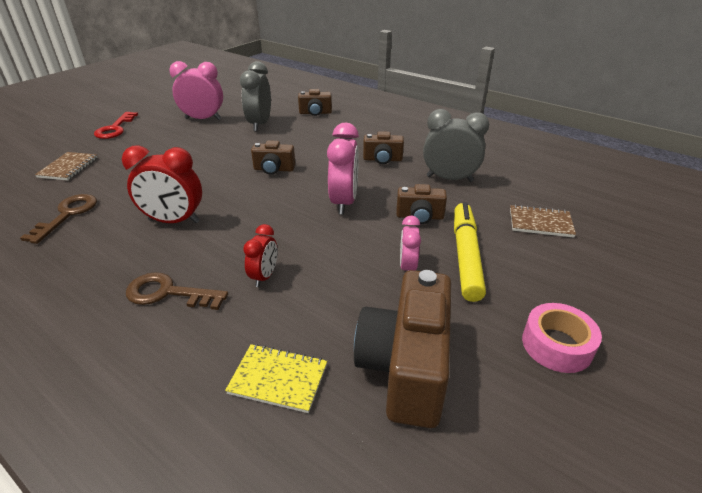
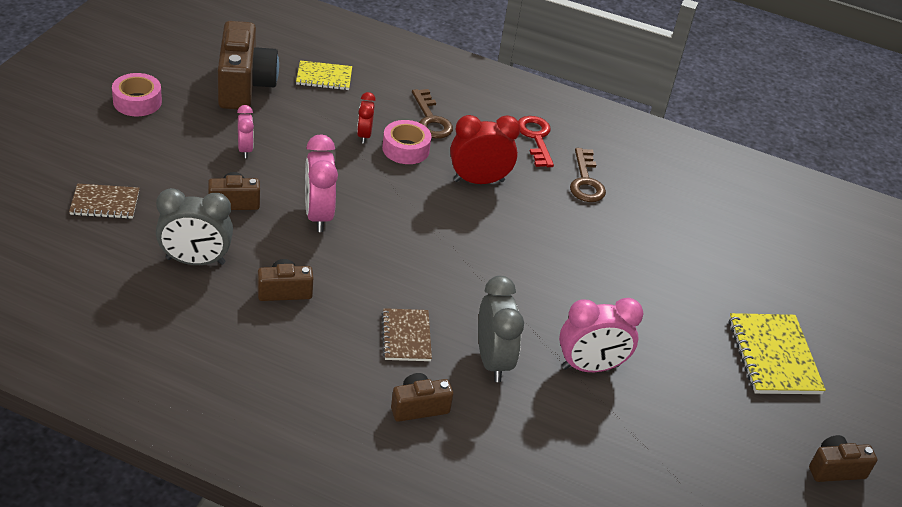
camera: 160 degrees right, 5 degrees up
(68, 167) = (662, 244): brown notebook -> brown notebook (406, 336)
(85, 116) = (773, 356): none -> yellow notebook
(115, 129) = (693, 327): red key -> red key (536, 138)
(168, 293) = (431, 120): brown key -> brown key turned 75 degrees clockwise
(225, 257) = (405, 149): none -> pink tape
(274, 169) = (419, 260): brown camera -> brown camera (835, 469)
(465, 256) = (192, 162): yellow marker -> none

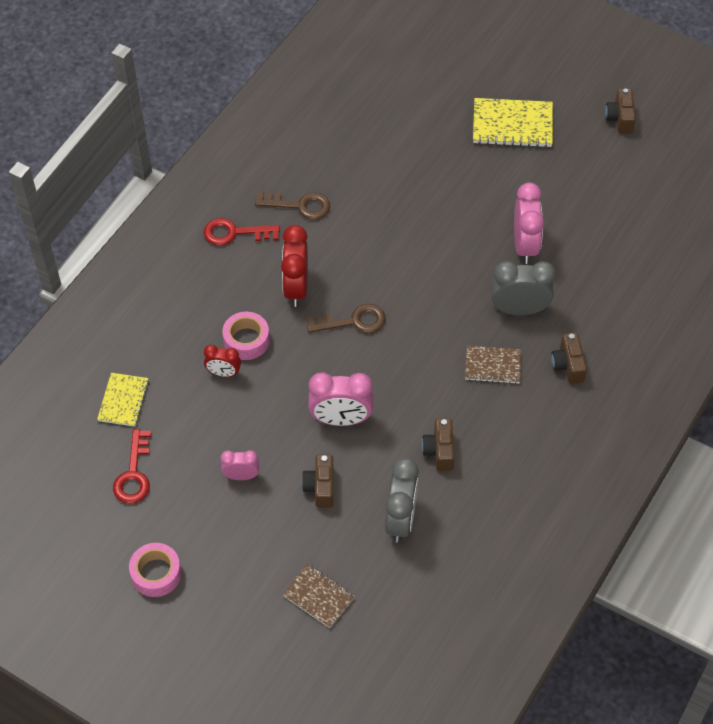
camera: 75 degrees left, 15 degrees up
(105, 203) = (318, 596): brown notebook -> brown notebook turned 60 degrees counterclockwise
(244, 86) = (134, 474): brown camera -> red key
(431, 120) = (201, 314): brown key -> brown key (353, 321)

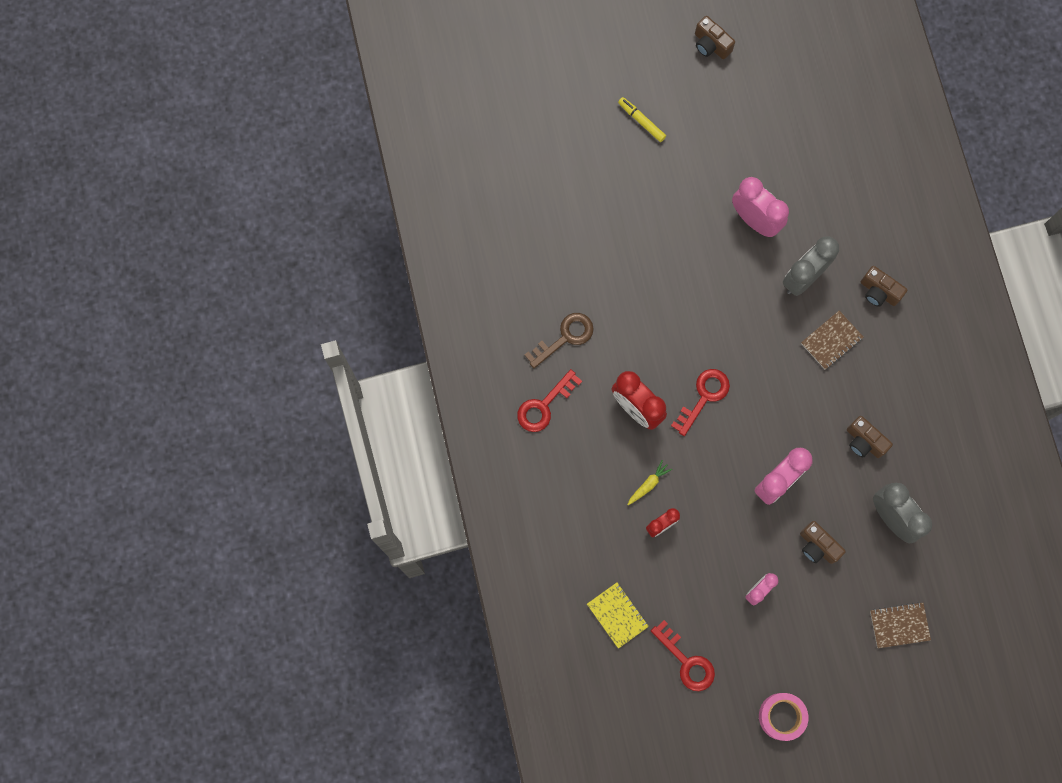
camera: 45 degrees left, 20 degrees up
(246, 340) = (648, 484): pink tape -> yellow carrot
(353, 321) = (704, 397): brown key -> red key
(512, 125) = (641, 121): yellow notebook -> yellow marker

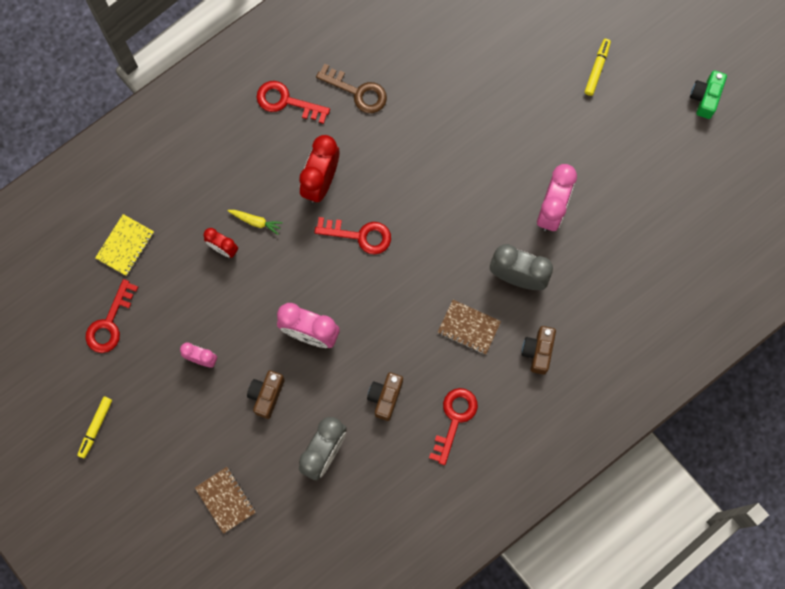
camera: 65 degrees right, 0 degrees up
(711, 45) = (705, 98): brown camera -> green camera
(781, 716) = (96, 427): pink tape -> yellow marker
(909, 390) = (454, 419): none -> red key

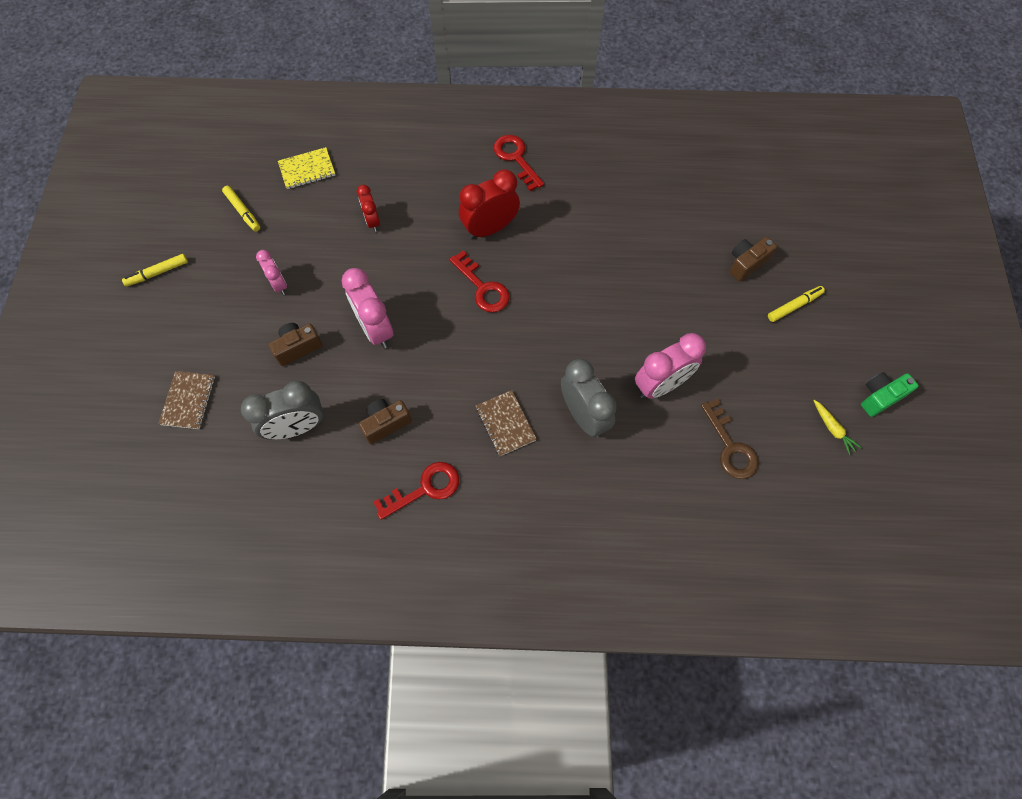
camera: 40 degrees right, 10 degrees down
(109, 323) = (243, 211): red key -> yellow marker
(255, 221) = (414, 221): yellow carrot -> yellow carrot (832, 429)
(358, 92) = (576, 188): brown key -> brown key (730, 446)
(538, 351) = (547, 491): brown camera -> brown camera (746, 264)

